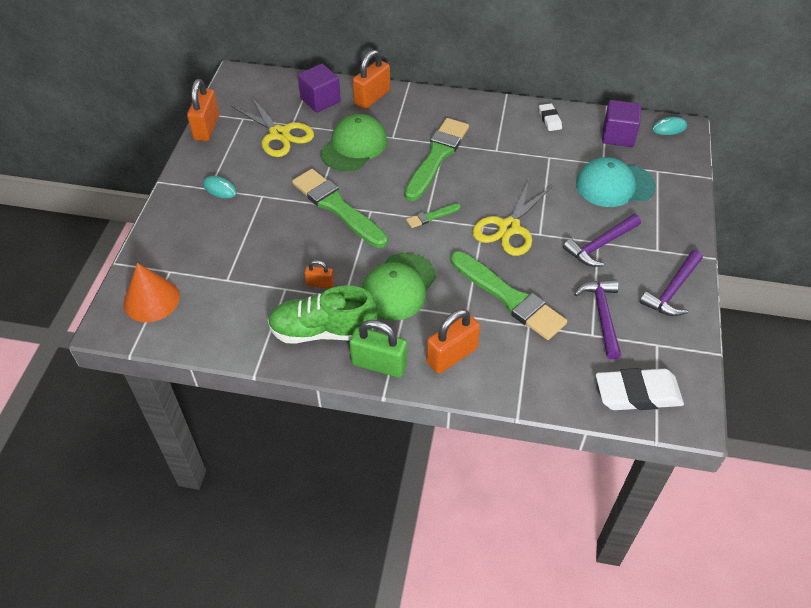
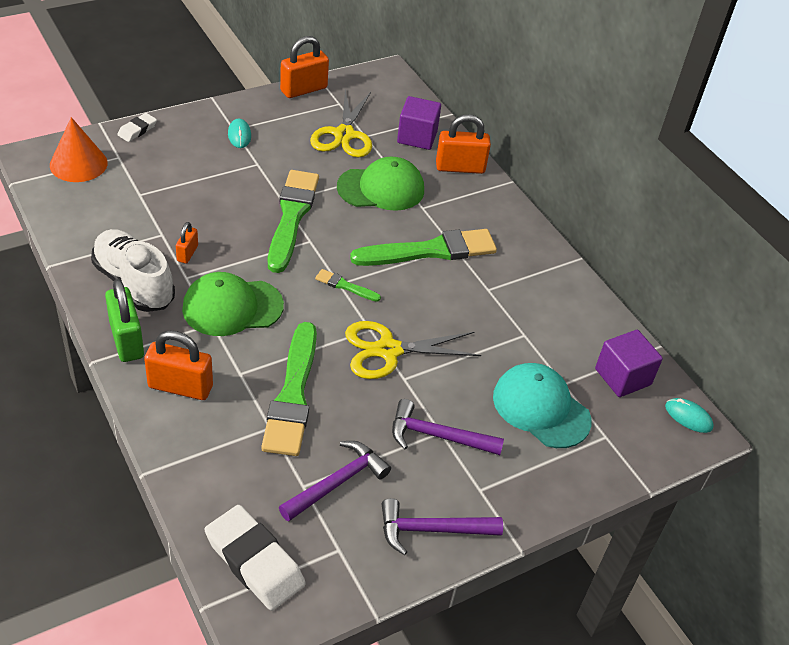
camera: 45 degrees right, 5 degrees down
(320, 284) = (187, 253): orange padlock -> orange padlock turned 45 degrees clockwise
(323, 331) = (134, 283): green shoe -> white shoe
(549, 119) = (581, 309): white eraser -> white eraser (137, 130)

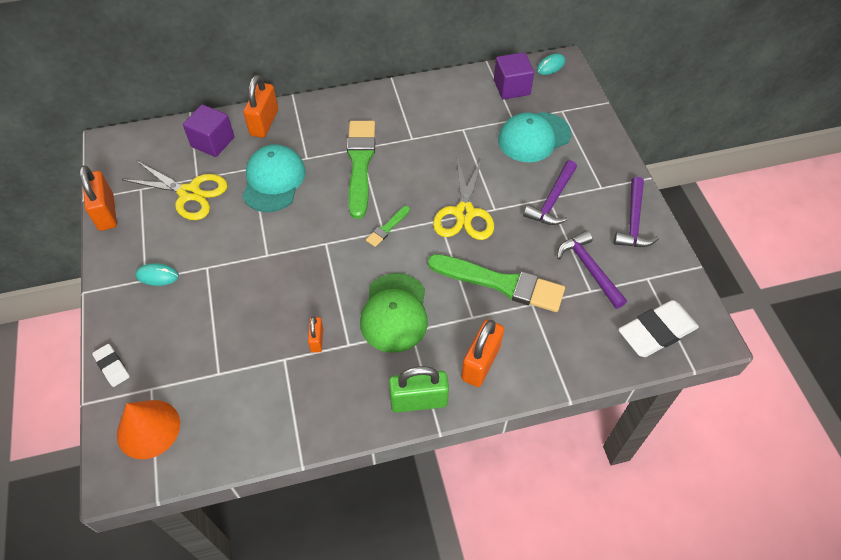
camera: 70 degrees left, 10 degrees up
(134, 283) = (346, 389): white shoe -> none
(187, 253) = (317, 340): orange padlock -> orange padlock turned 60 degrees clockwise
(292, 217) = (290, 251): green brush -> none
(381, 188) = (273, 180): green cap -> turquoise cap

